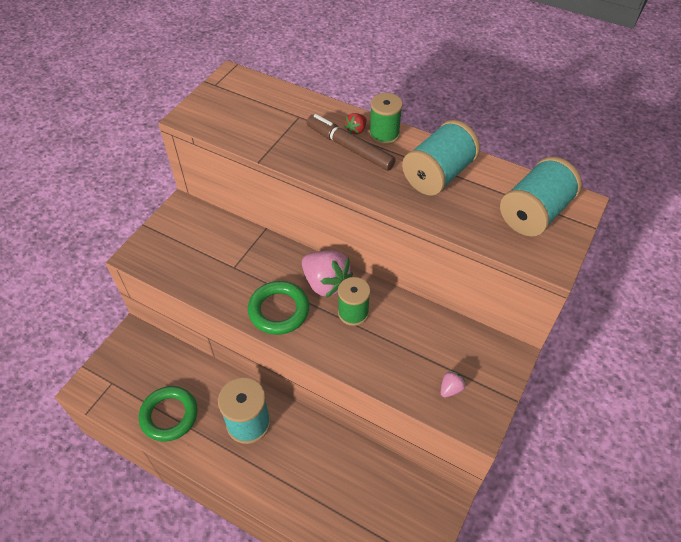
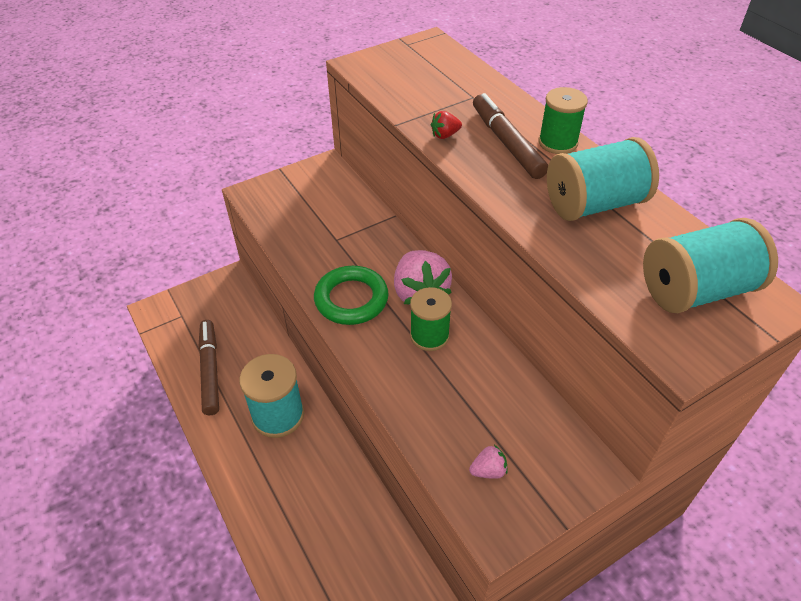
camera: 30 degrees right, 5 degrees down
(169, 415) = (210, 370): green ring -> brown marker
(356, 130) = (527, 129): red strawberry -> red strawberry (445, 135)

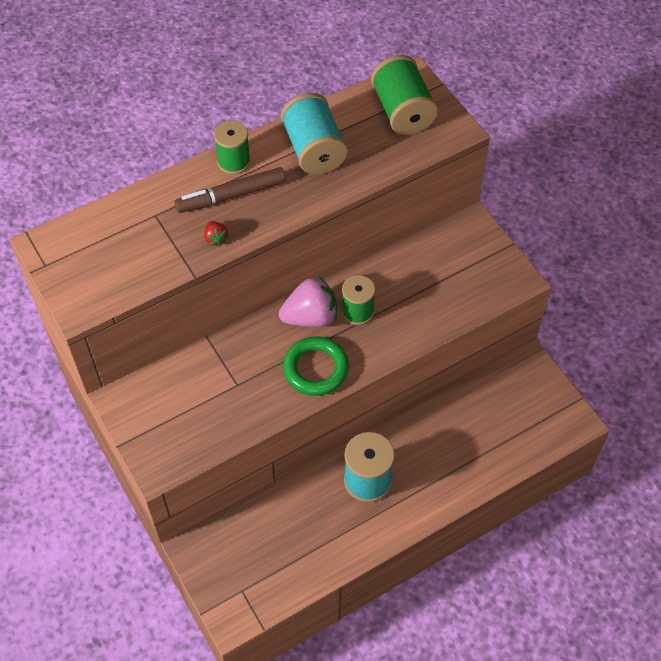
camera: 90 degrees left, 10 degrees up
(210, 370) = (316, 548): brown marker -> none
(488, 470) = (476, 281): pink strawberry -> none
(695, 290) = (402, 111): turquoise spool -> green spool

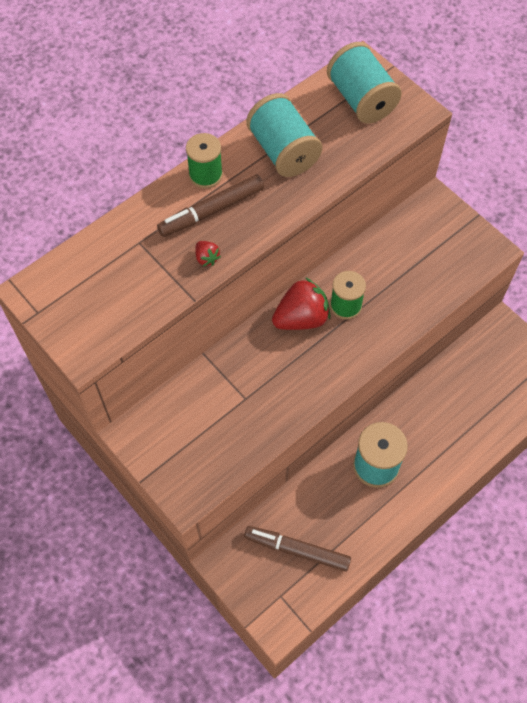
camera: 10 degrees left, 5 degrees up
(269, 549) = (297, 550): none -> brown marker
(310, 317) = (301, 318): pink strawberry -> red strawberry
(316, 369) = (318, 370): green ring -> none
(402, 111) = (361, 100): green spool -> turquoise spool

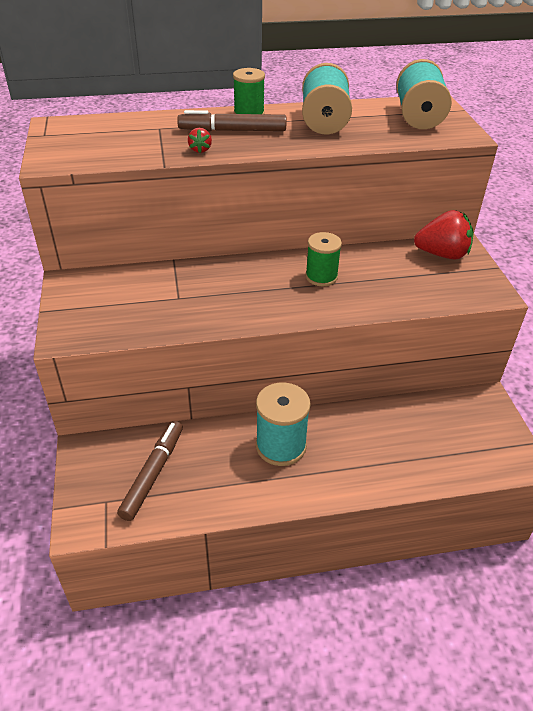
camera: 30 degrees right, 20 degrees down
(297, 550) = (153, 473): brown marker -> brown marker turned 60 degrees clockwise
(301, 318) = (275, 270): red strawberry -> red strawberry (442, 254)

